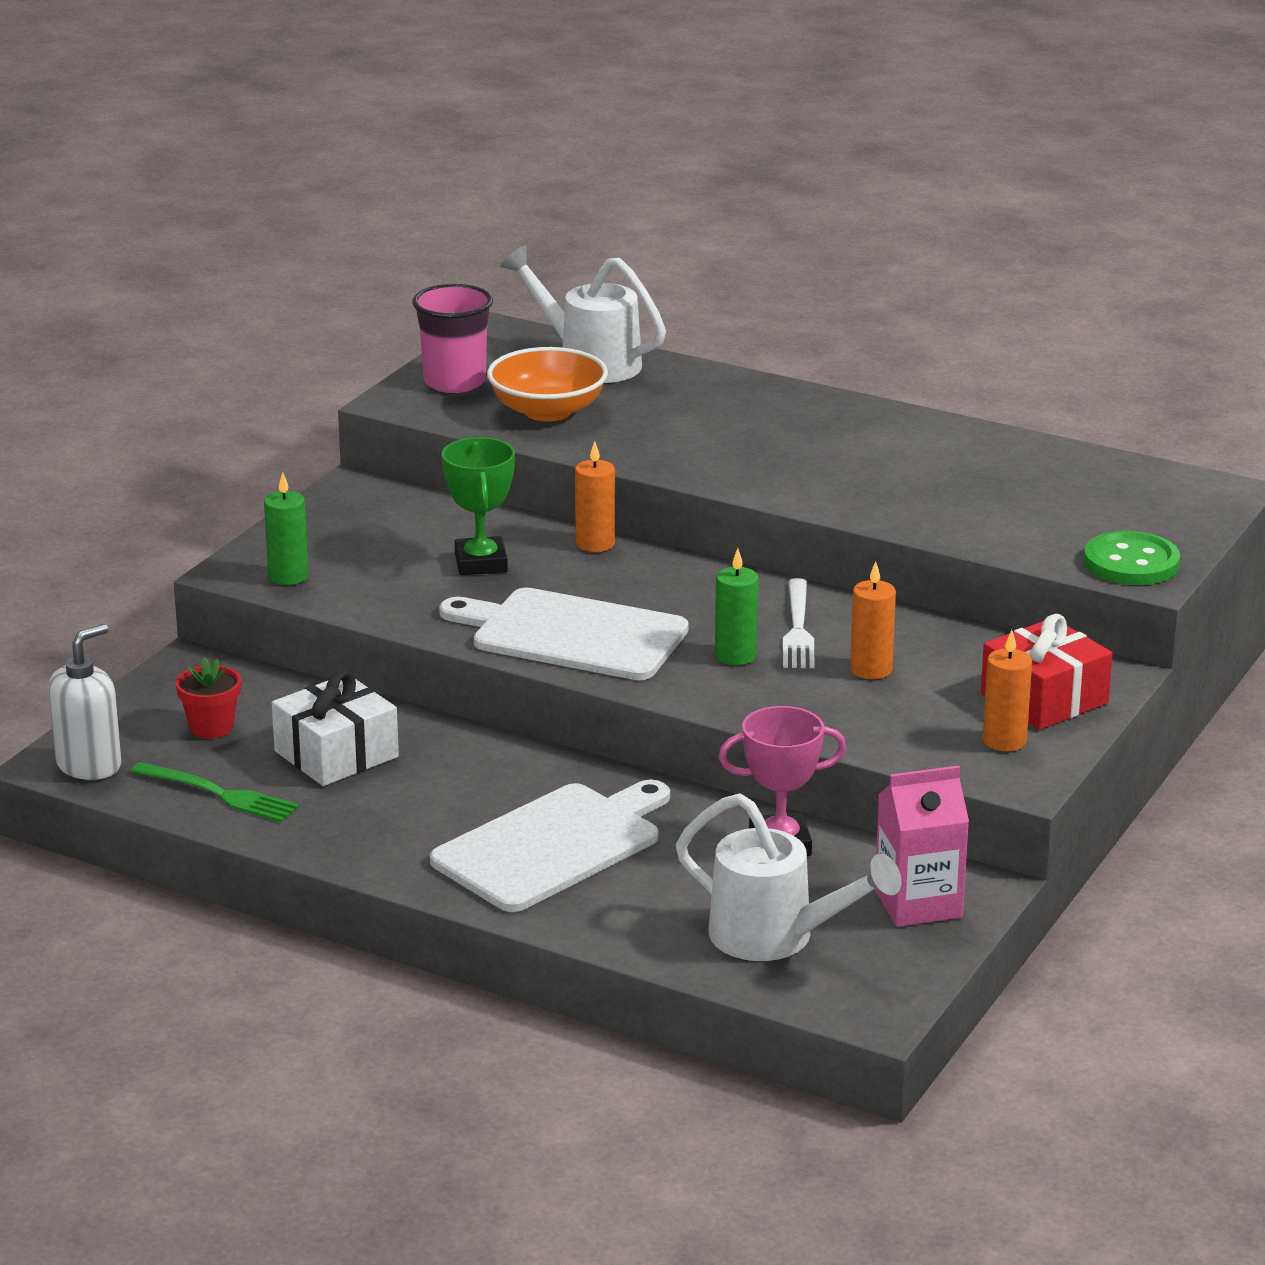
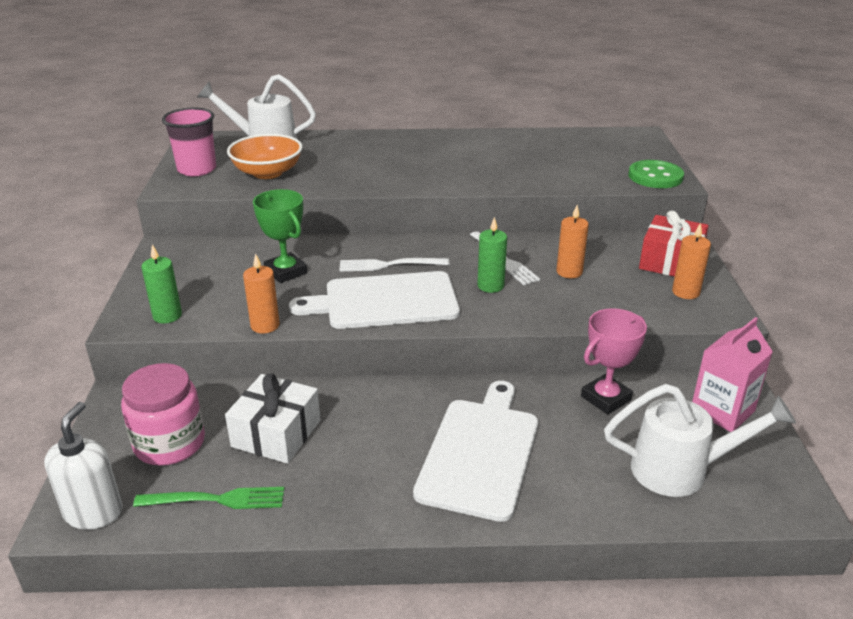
camera: 30 degrees left, 5 degrees up
(211, 727) = (170, 443): red flower pot -> pink jar
(595, 544) = (341, 242): orange candle -> orange candle (265, 325)
(627, 591) = (389, 265): none -> white fork

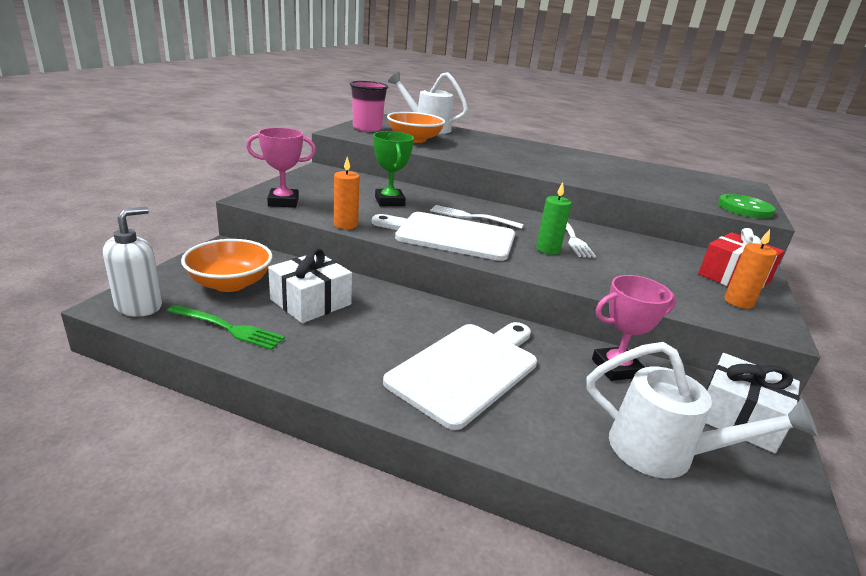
camera: 20 degrees right, 5 degrees down
(167, 316) = (283, 202): green candle -> pink trophy
(170, 443) = (230, 283): pink jar -> orange bowl
(569, 272) = (627, 259): orange candle -> none
(722, 411) = (739, 417): pink carton -> white gift

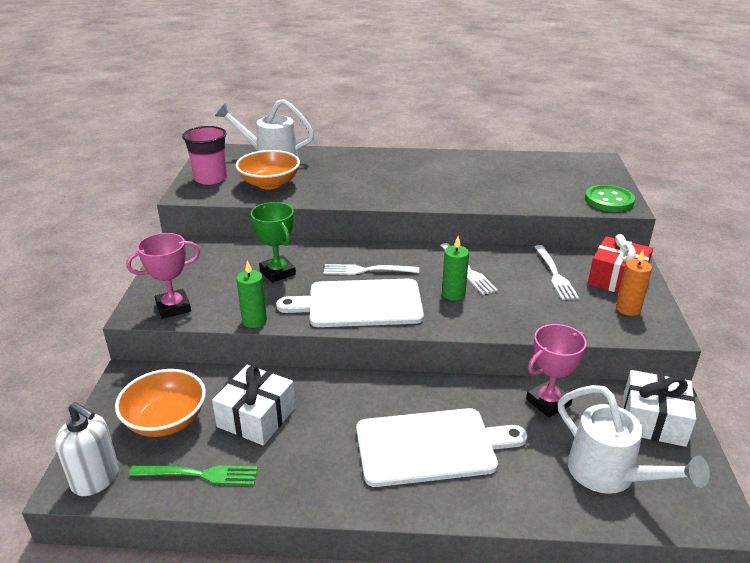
camera: 15 degrees left, 5 degrees up
(139, 306) = (96, 479): white soap dispenser -> white soap dispenser turned 105 degrees clockwise
(345, 224) = (254, 321): orange candle -> green candle
(467, 369) = (431, 446): white cutting board -> white cutting board turned 60 degrees clockwise
(664, 260) = (555, 274): none -> white fork
(664, 452) = (610, 475): white watering can -> white watering can turned 45 degrees clockwise

